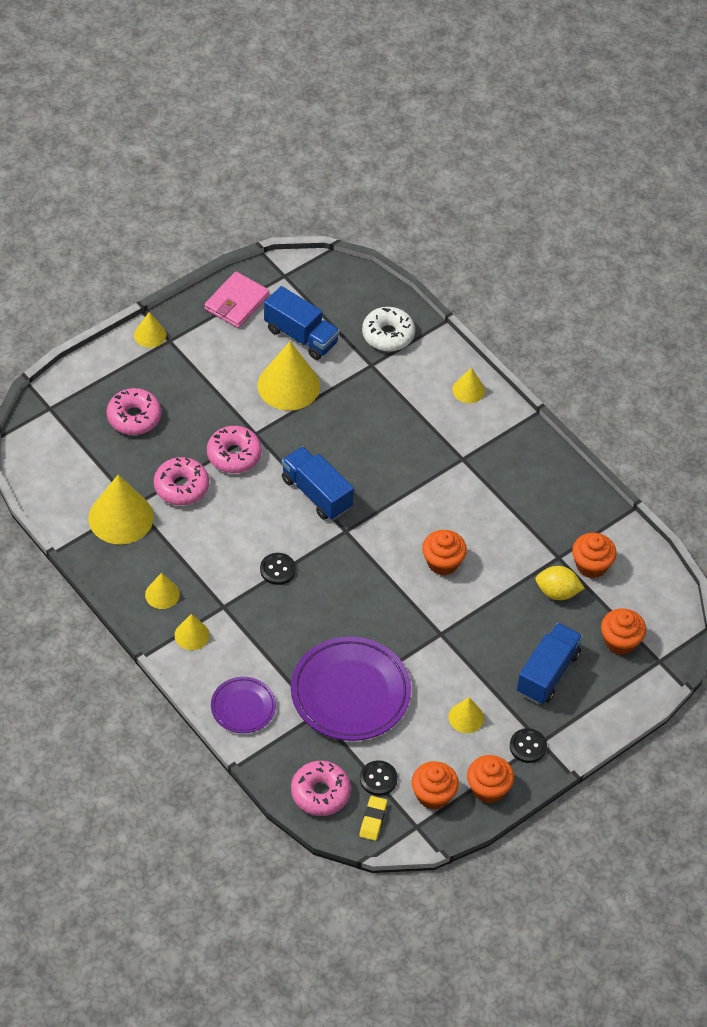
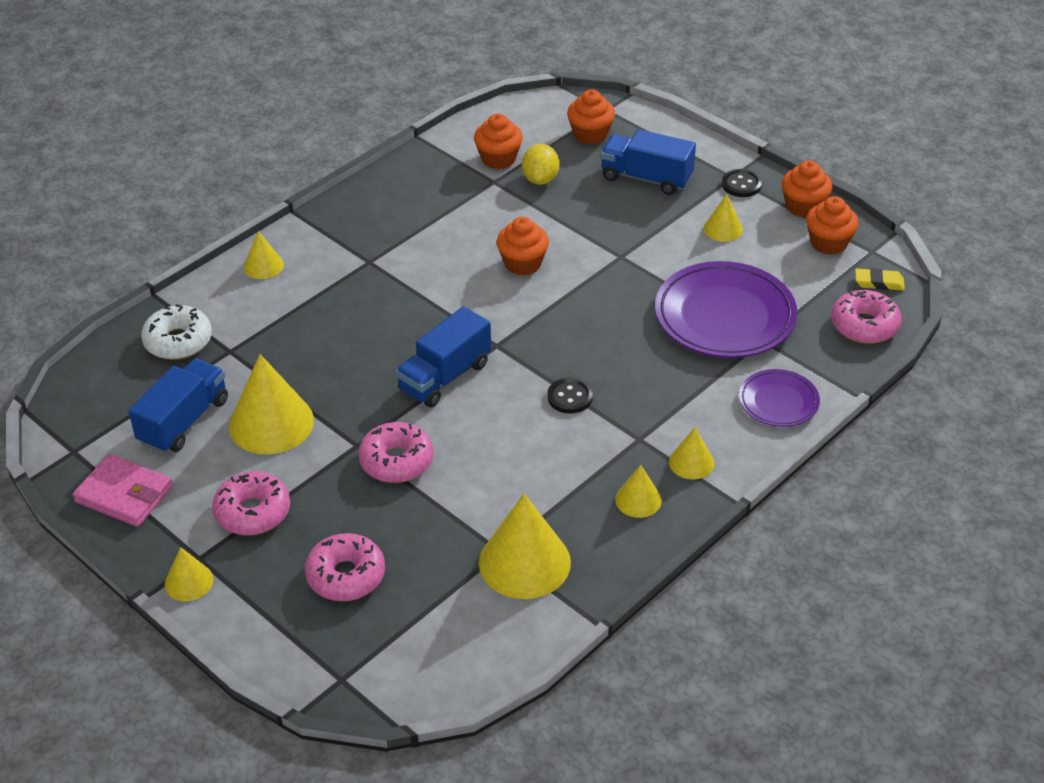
camera: 95 degrees left, 10 degrees down
(181, 487) = (459, 506): pink donut -> pink donut (252, 512)
(378, 779) = (826, 284): black button -> none

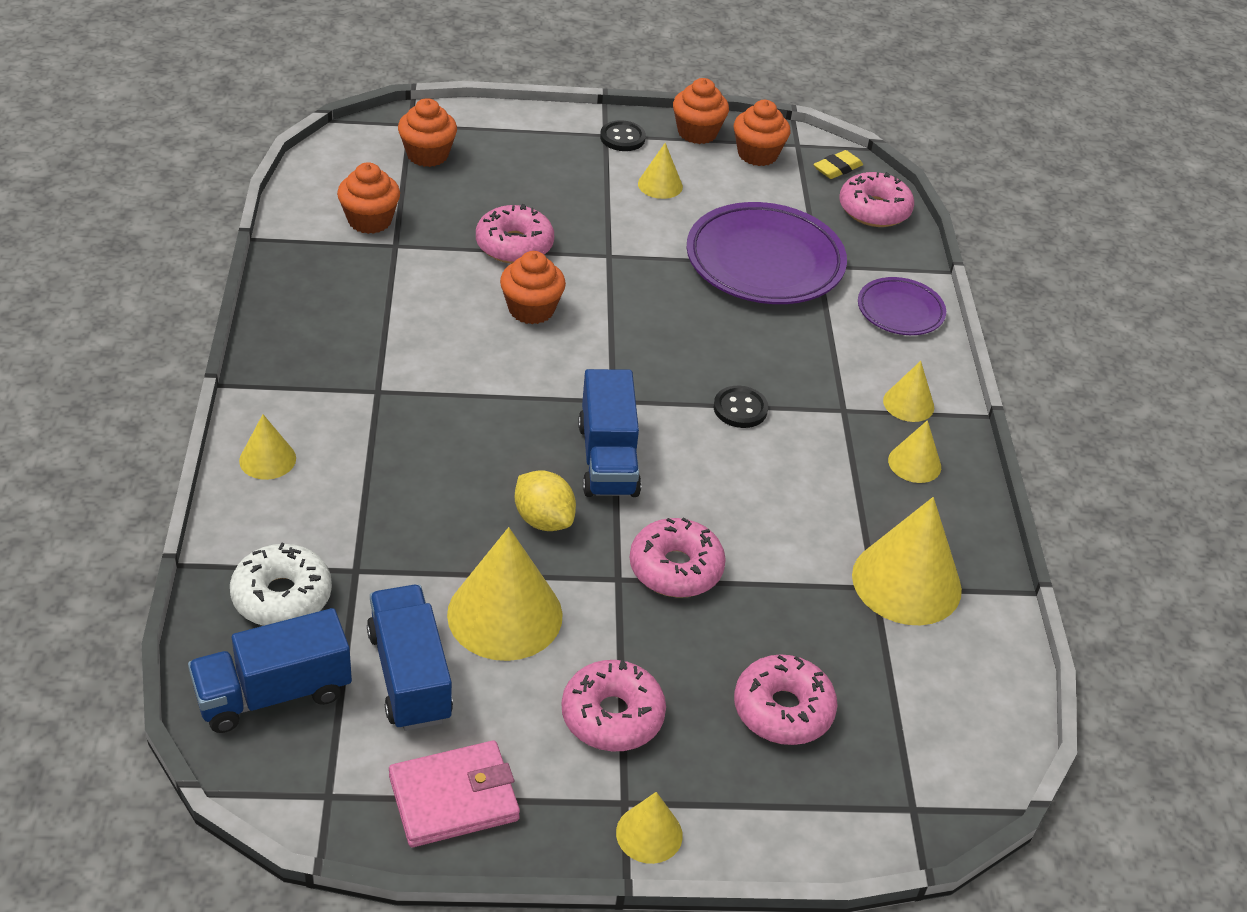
camera: 50 degrees left, 0 degrees up
(540, 179) = (438, 220): yellow lemon -> yellow lemon (543, 520)
(567, 218) = (514, 245): none -> pink donut
(646, 178) = (534, 171): blue truck -> blue truck (273, 693)

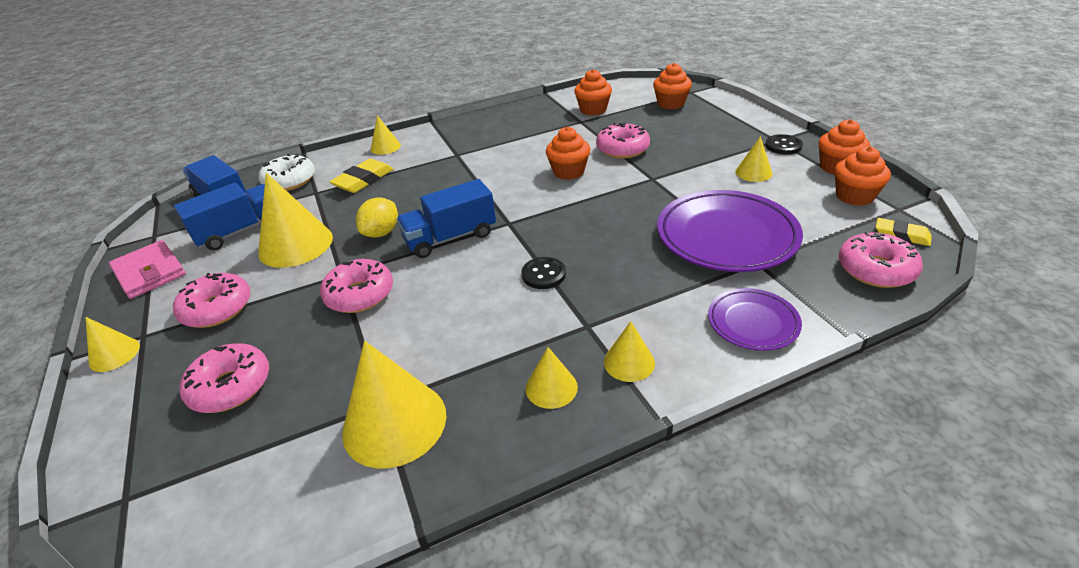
camera: 75 degrees right, 5 degrees down
(366, 508) = (363, 180): none -> yellow eraser

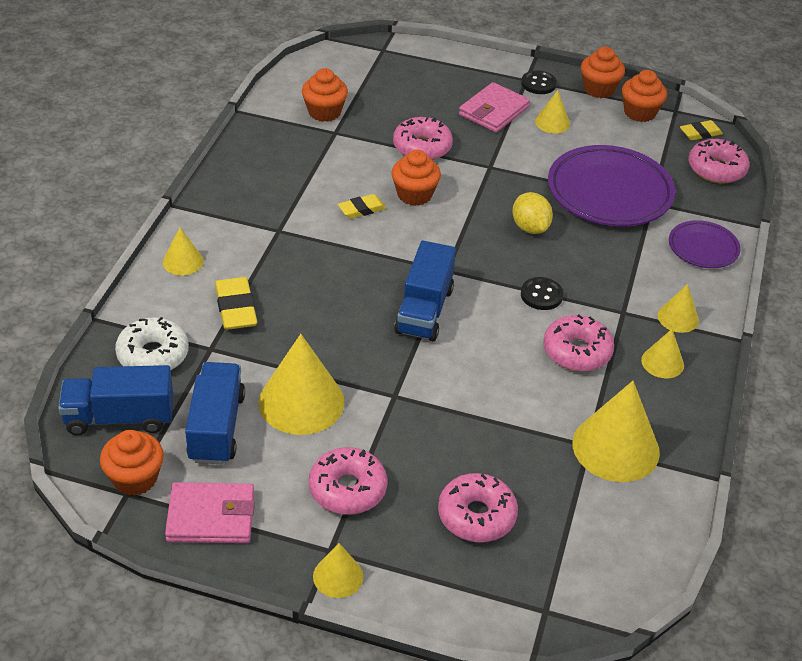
camera: 55 degrees left, 5 degrees up
(360, 294) = (440, 398): pink donut -> pink donut (577, 351)
(381, 233) = (358, 343): yellow lemon -> yellow lemon (530, 227)
(521, 165) = (362, 209): none -> yellow eraser
(670, 104) = (386, 73): orange cupcake -> orange cupcake (135, 478)
(714, 149) = (493, 111): none -> pink wallet

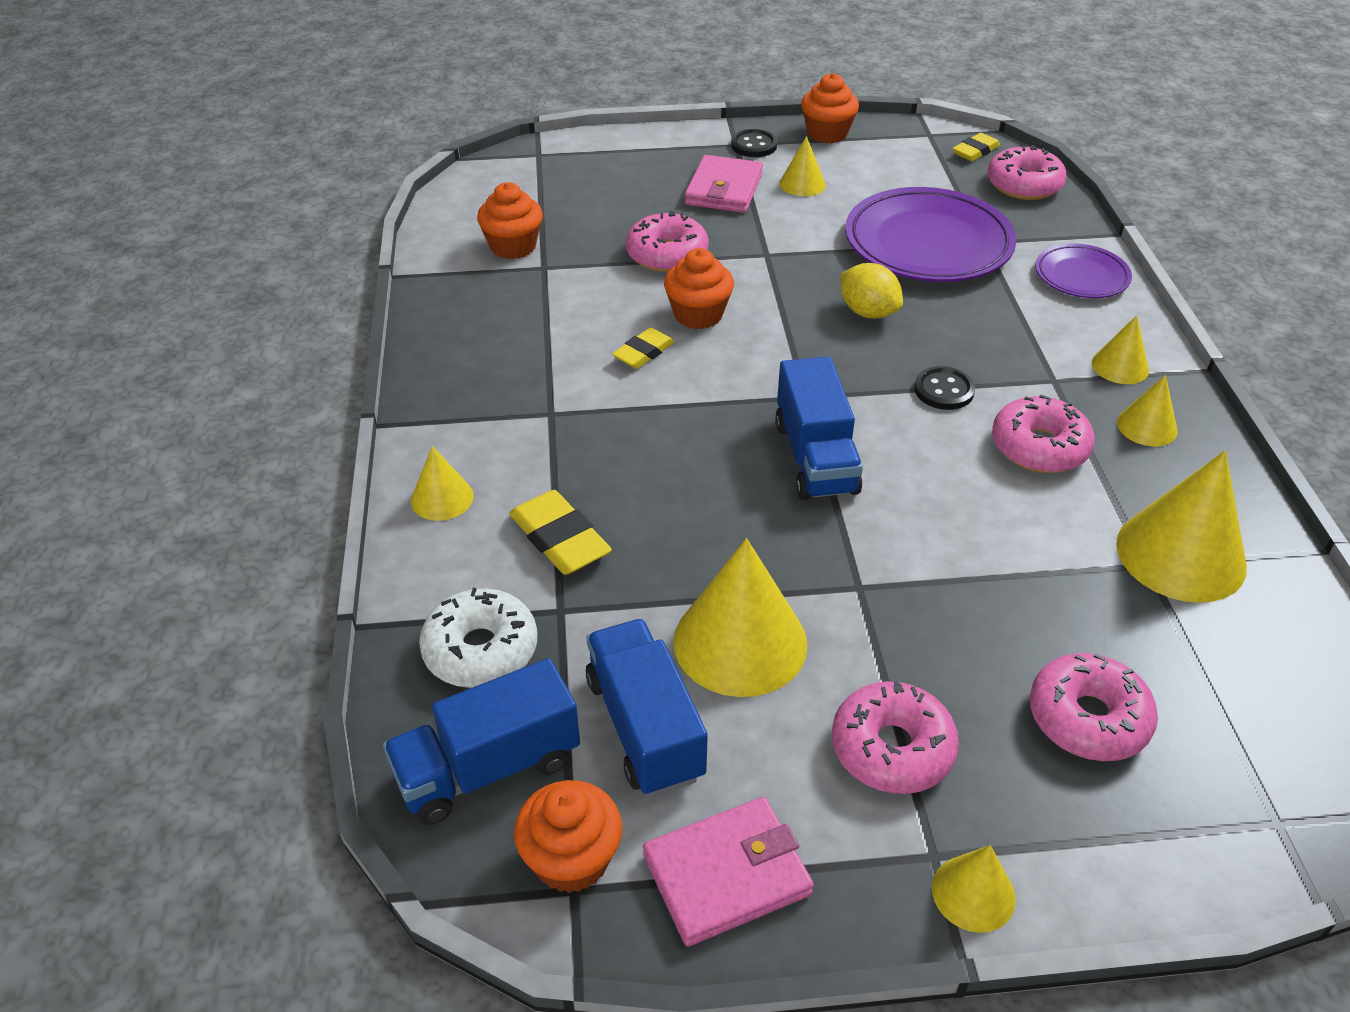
camera: 20 degrees left, 0 degrees up
(640, 112) = (892, 147): orange cupcake -> none

